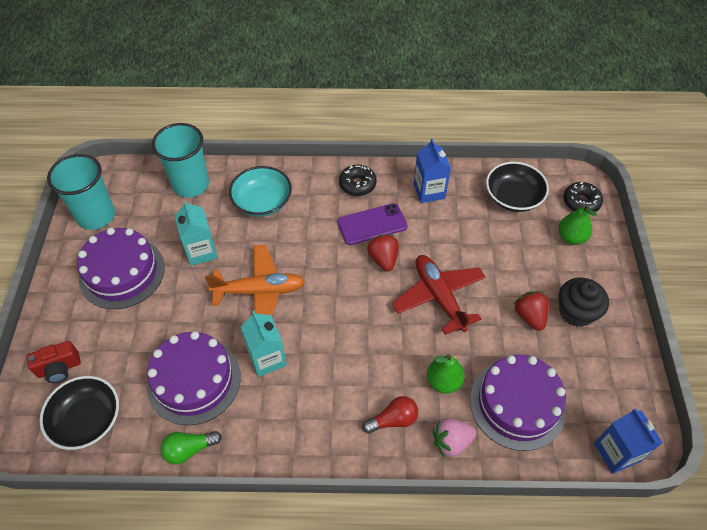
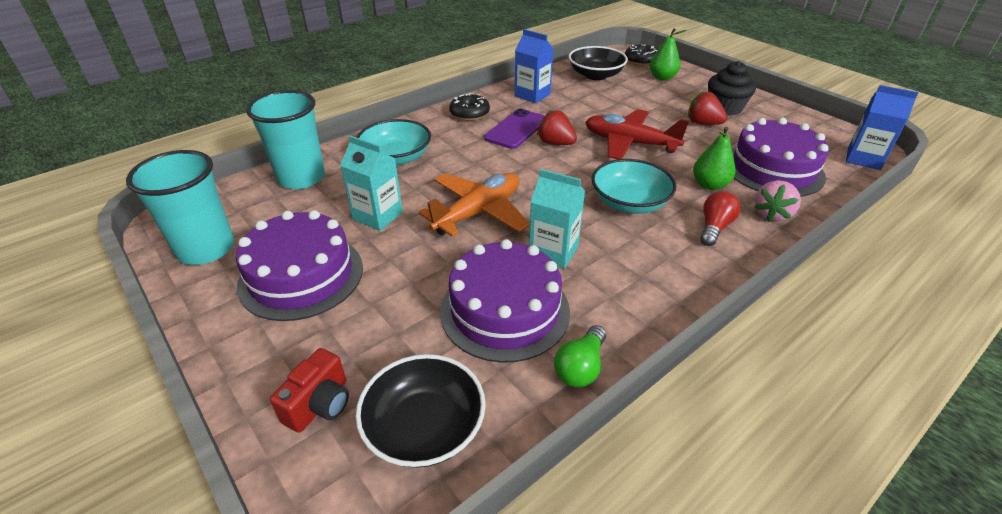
camera: 40 degrees left, 15 degrees down
(364, 354) = (629, 202): none -> turquoise bowl

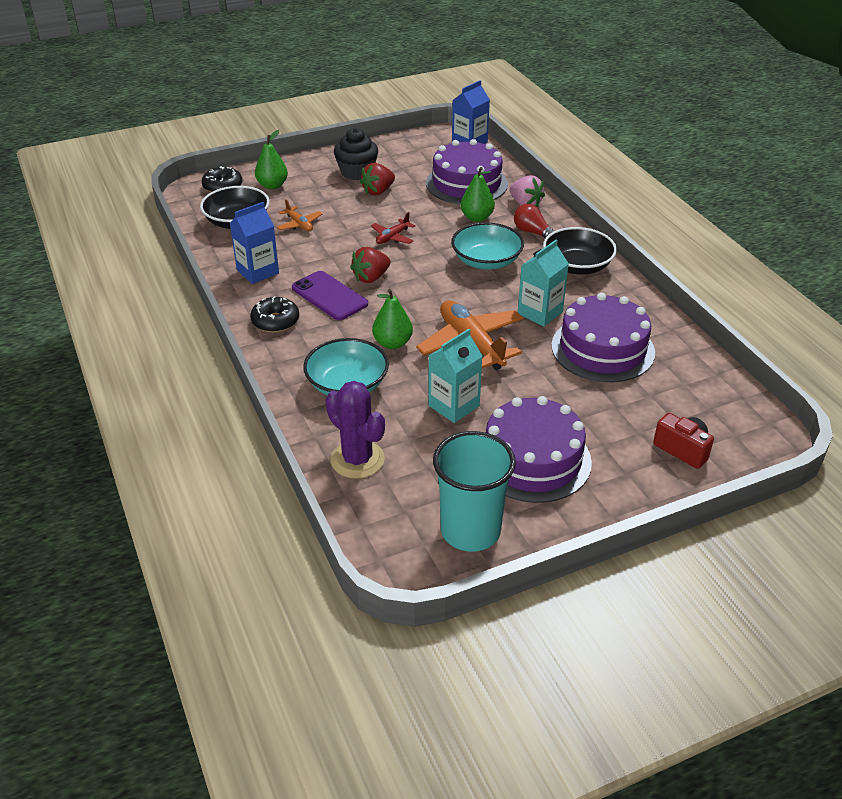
camera: 75 degrees left, 0 degrees up
(301, 178) = (357, 459): turquoise cup -> purple cactus
(424, 427) = (706, 401): black bowl -> black bowl (577, 266)
(461, 169) = (392, 343): none -> green pear
(580, 367) = (663, 326): green light bulb -> none
(613, 98) = (299, 224): none -> orange plane
(629, 143) = (392, 237): red plane -> red plane, size x0.50

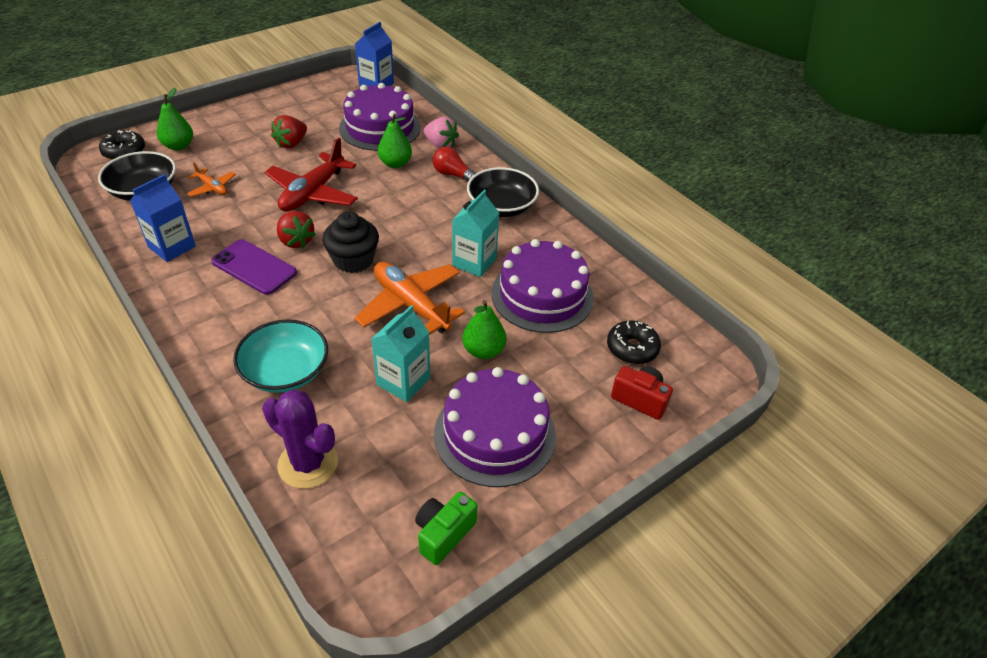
camera: 15 degrees left, 5 degrees up
(275, 321) = (197, 304): black donut -> black donut (632, 348)
(357, 172) = (267, 124): black cupcake -> black cupcake (353, 260)
(371, 278) = (296, 241): red strawberry -> red strawberry turned 75 degrees counterclockwise
(392, 237) = (313, 193): red plane -> red plane, size x1.99
(392, 343) = (328, 315): green pear -> green pear (483, 351)
(470, 531) = (443, 534): turquoise cup -> green camera
(486, 261) = (412, 210): turquoise bowl -> none

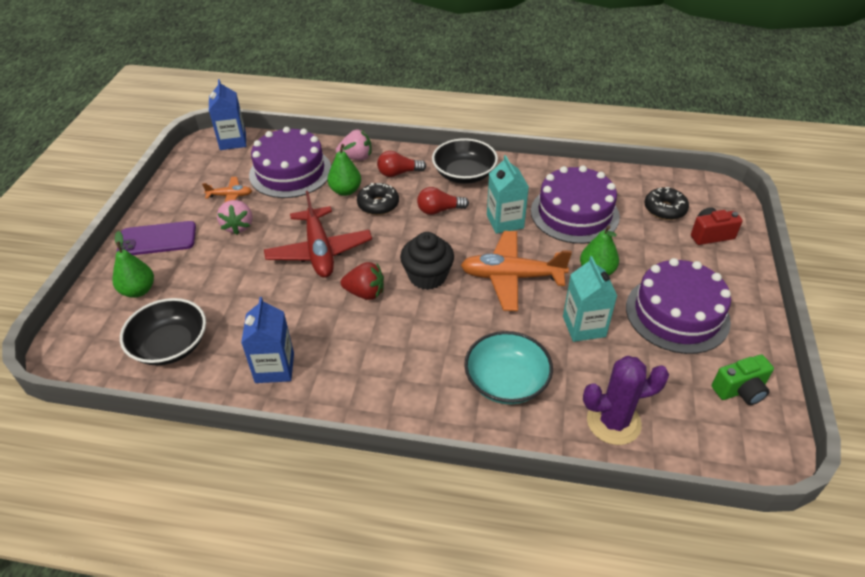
camera: 40 degrees left, 0 degrees up
(124, 152) = (91, 328): black donut -> black donut (378, 204)
(212, 187) = (229, 302): orange plane -> orange plane (230, 196)
(254, 267) = (366, 333): purple phone -> purple phone (157, 239)
(291, 143) = (238, 226): red strawberry -> pink strawberry
(438, 220) = (439, 210): none -> red light bulb
(443, 534) = (740, 390): green camera -> green camera turned 105 degrees counterclockwise

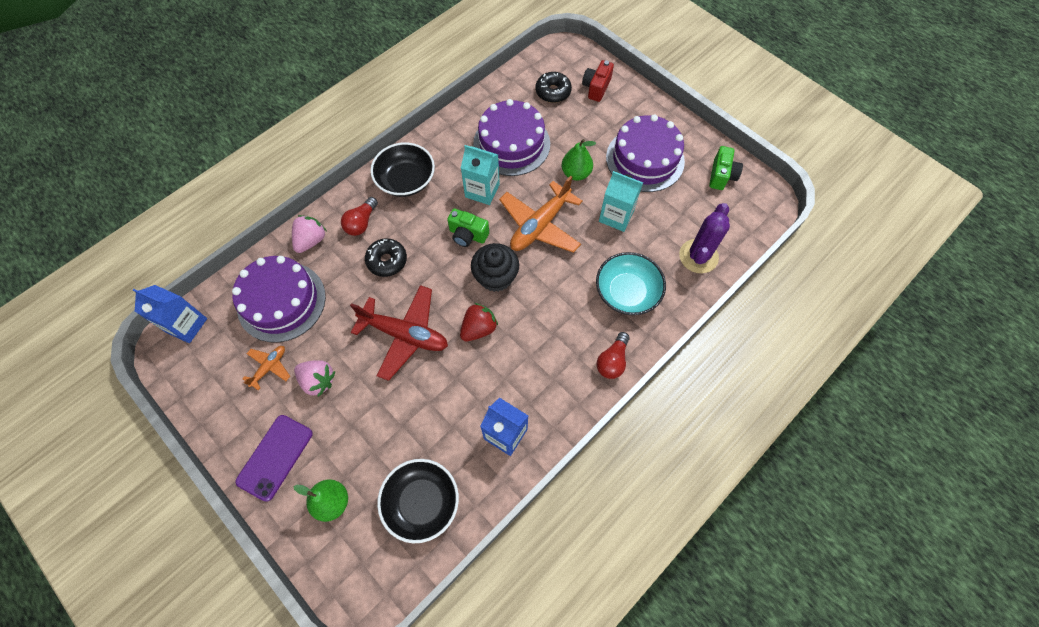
camera: 55 degrees left, 20 degrees up
(345, 191) = (347, 274): green pear -> none
(439, 210) = (432, 223): red light bulb -> red light bulb (612, 361)
(451, 236) = (468, 235): none -> green camera

